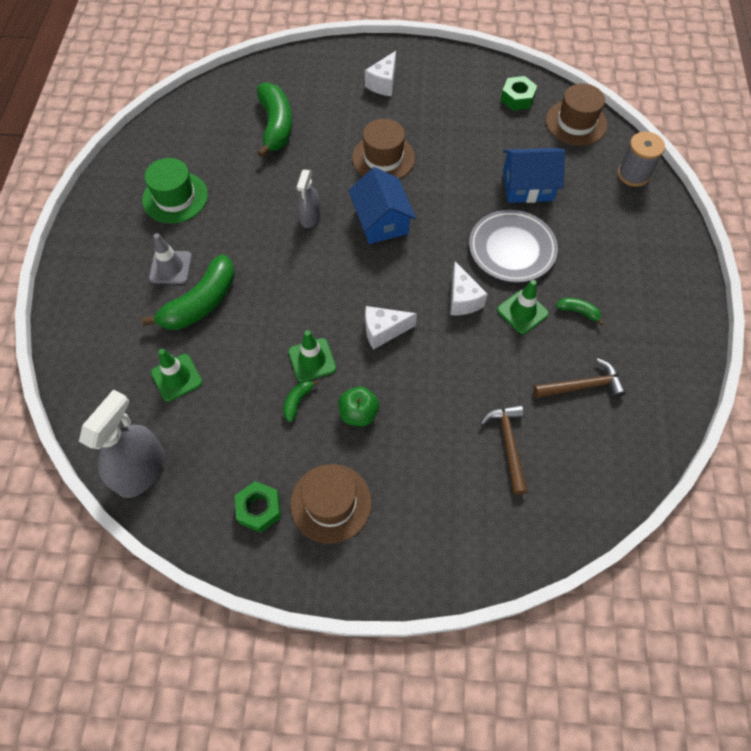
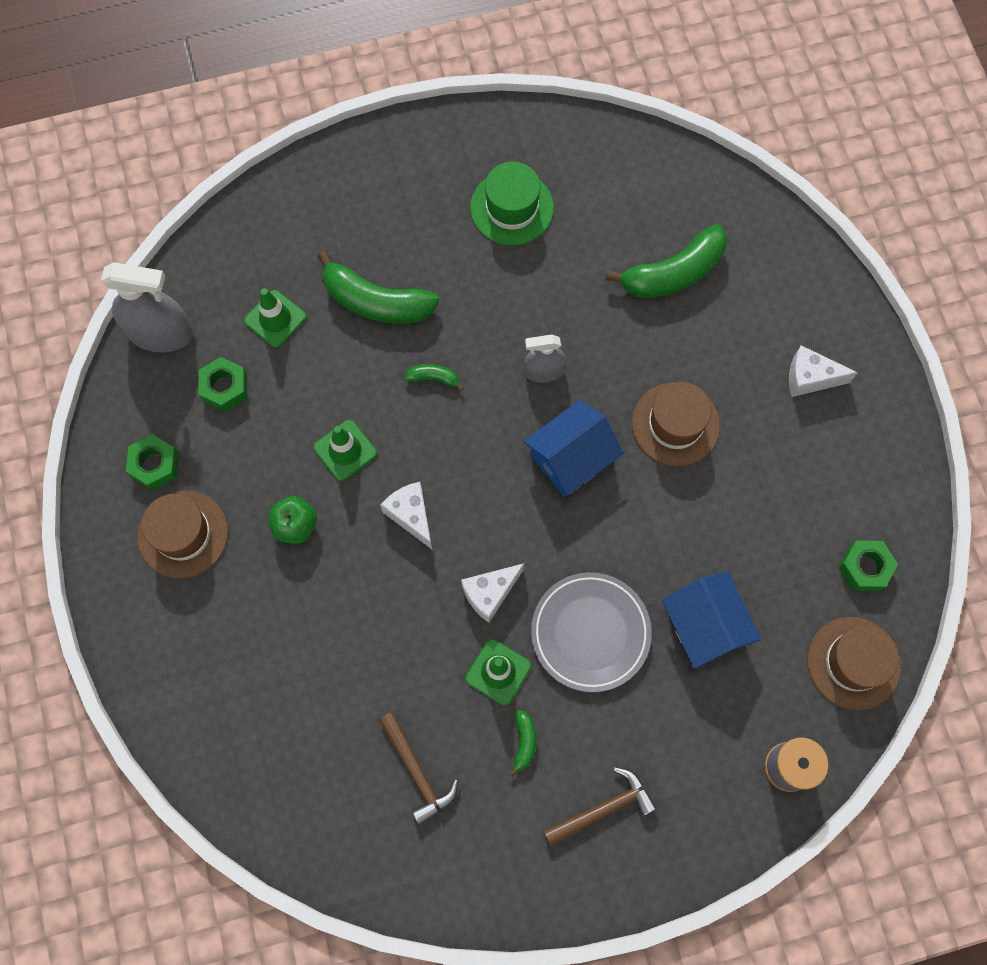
camera: 70 degrees right, 10 degrees up
(170, 267) = (412, 248): grey traffic cone -> none
(216, 433) = (225, 387): none -> green nut
(297, 401) = (289, 455): green banana -> green banana (433, 378)
(508, 444) = (311, 703): brown hammer -> brown hammer (603, 809)

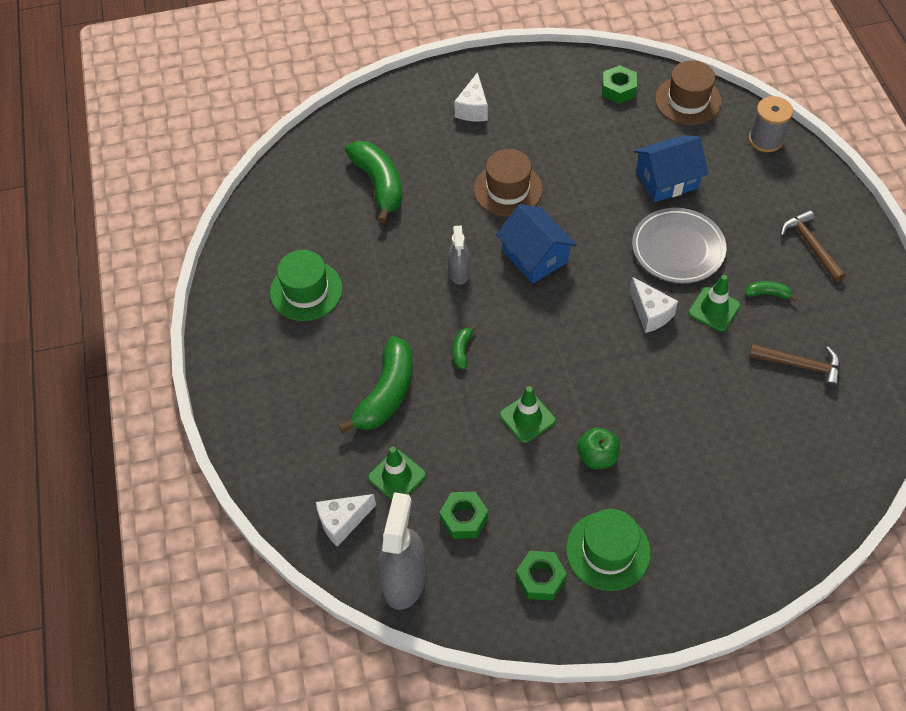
camera: 85 degrees left, 15 degrees down
(183, 534) = (608, 551): brown hat -> green hat
(411, 515) = (586, 368): white cheese -> white cheese (342, 522)
(417, 772) = (800, 365): brown hammer -> brown hammer turned 45 degrees clockwise

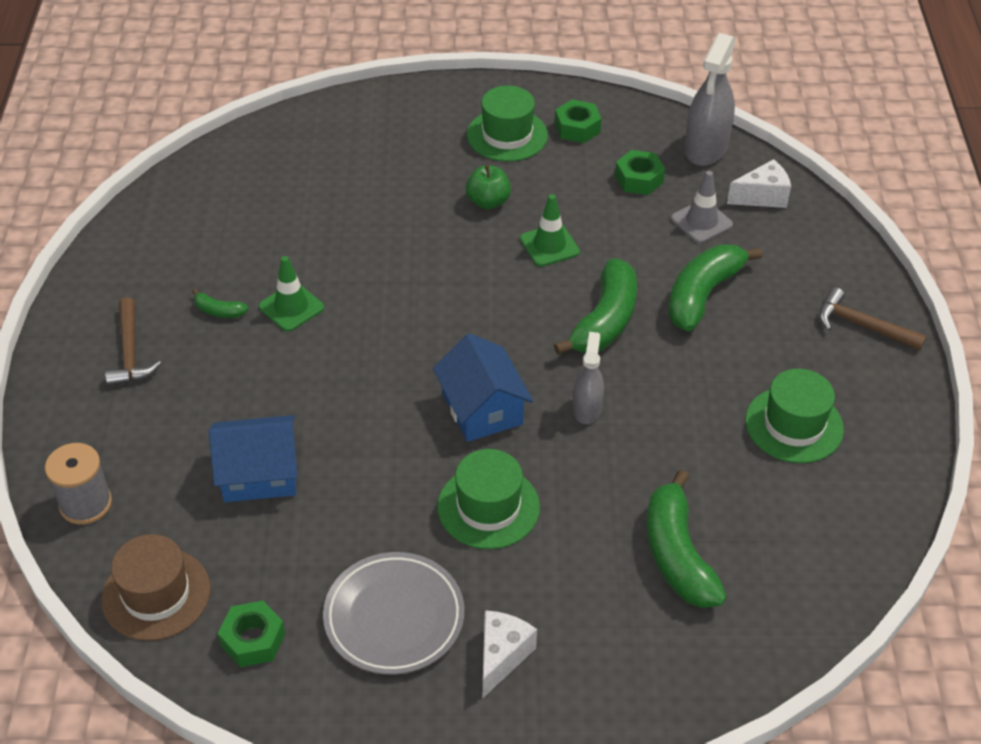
camera: 170 degrees left, 10 degrees down
(397, 476) = (701, 222): green traffic cone -> grey traffic cone
(462, 350) = (605, 321): green banana -> green banana, size x2.22
(508, 189) = (488, 507): brown hat -> green hat
(650, 313) = (368, 317): white cheese -> none
(678, 249) = (295, 381): grey plate -> grey plate (394, 617)
(800, 365) = (232, 238): brown hammer -> brown hammer (862, 326)

